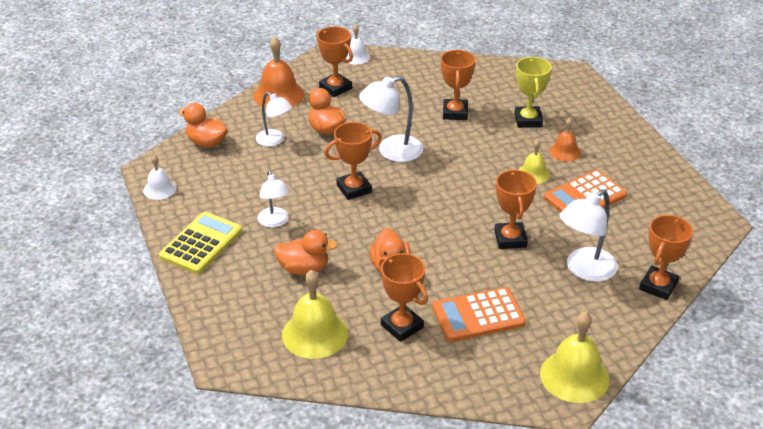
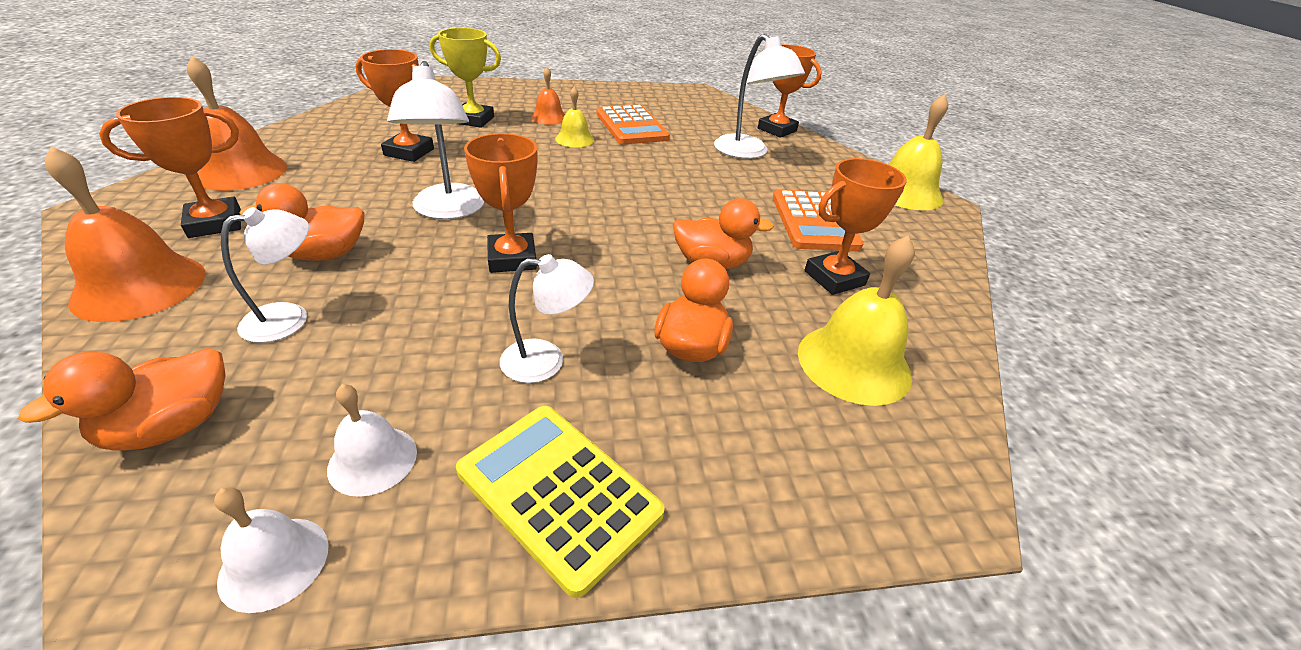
camera: 80 degrees left, 0 degrees up
(356, 56) = (154, 188): white bell -> white bell (372, 460)
(390, 70) = (240, 171): none -> orange bell
(510, 239) = (683, 175): orange trophy -> none

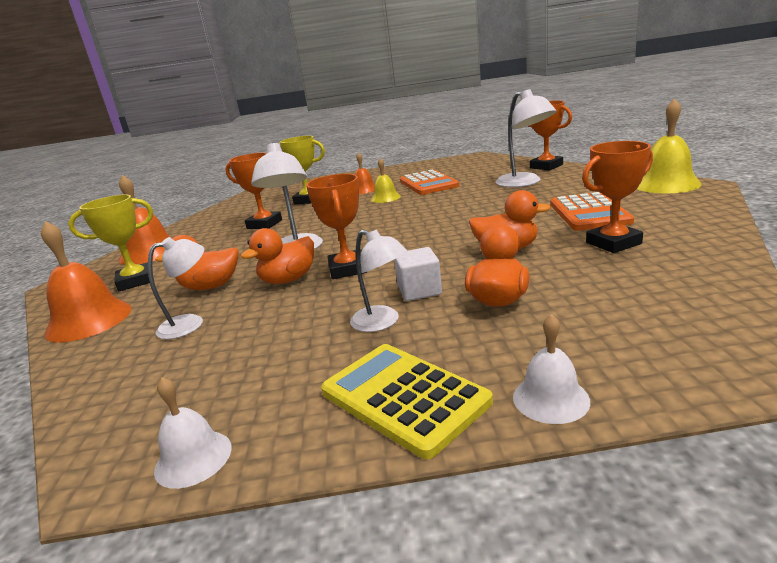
camera: 10 degrees right, 15 degrees down
(172, 426) = (116, 391): orange duck -> orange duck (288, 279)
(215, 223) = (135, 281): orange trophy -> yellow trophy
(372, 460) = (258, 393): white bell -> white bell (550, 398)
(546, 361) = (382, 322): white lamp -> white lamp turned 45 degrees clockwise
(598, 314) = (419, 290): none -> white cube
(854, 363) = (642, 291): yellow bell -> none

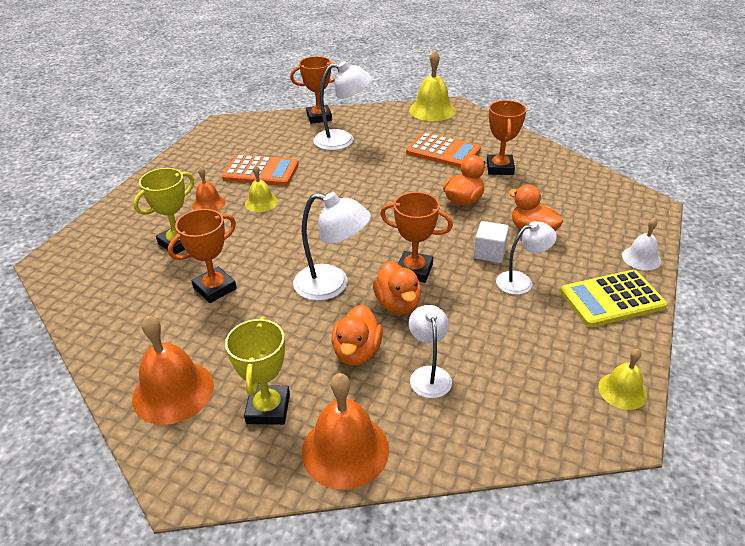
camera: 65 degrees left, 15 degrees up
(193, 458) = (622, 391): white bell -> yellow bell

